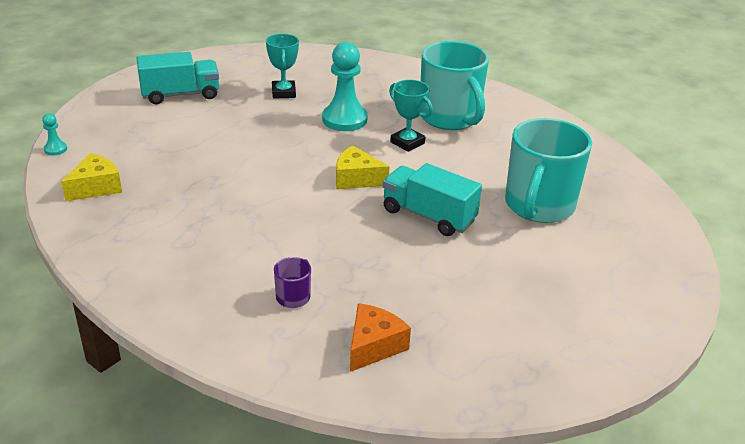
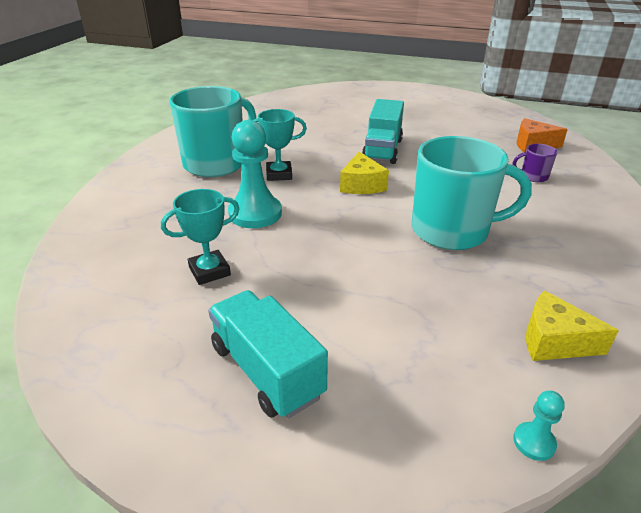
camera: 110 degrees left, 0 degrees up
(407, 143) = (279, 174): turquoise trophy -> turquoise trophy turned 60 degrees clockwise
(538, 206) = (330, 120): turquoise mug -> turquoise mug (452, 231)

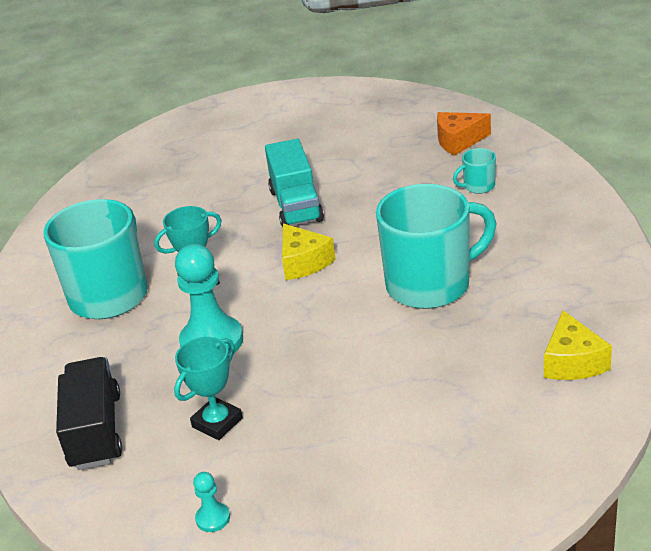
camera: 20 degrees left, 0 degrees up
(124, 244) = (95, 431): none -> black truck
(266, 371) = (348, 488): turquoise truck -> none
(533, 176) = (478, 186): purple mug -> turquoise mug
(534, 442) = (591, 450): turquoise pawn -> turquoise pawn (213, 518)
(554, 341) = (572, 362): yellow cheese -> yellow cheese turned 90 degrees counterclockwise

